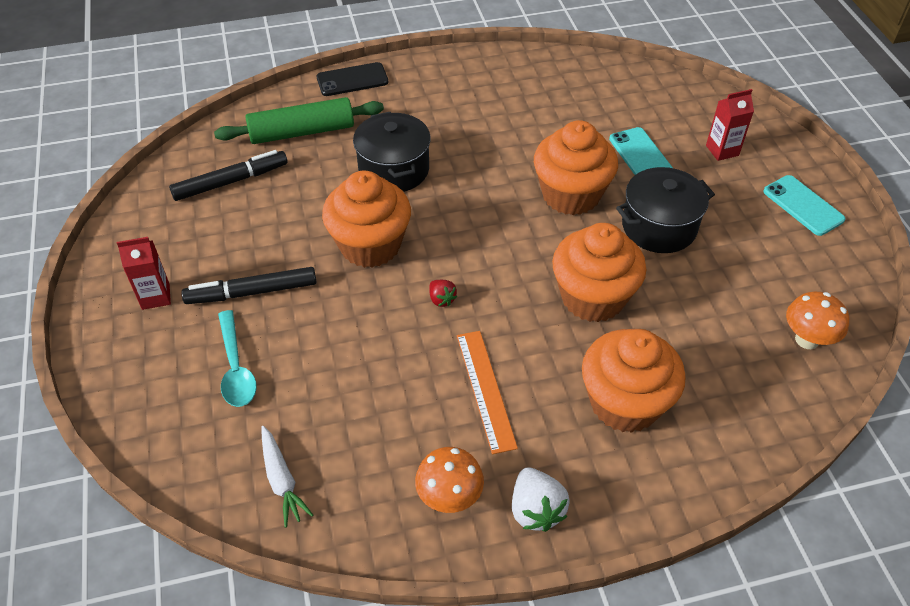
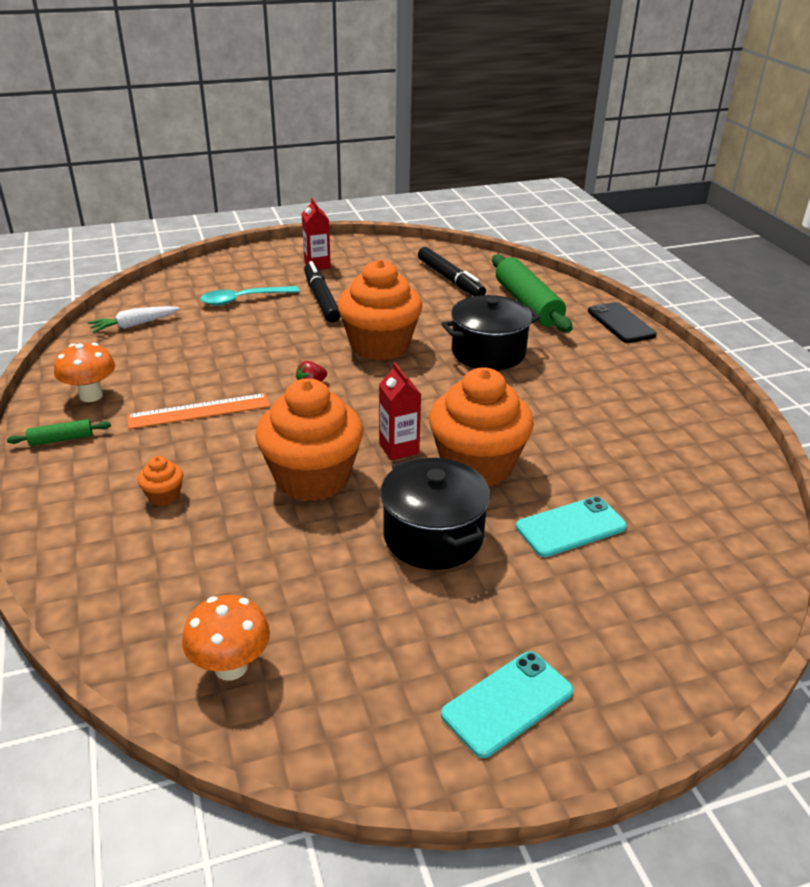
camera: 85 degrees right, 15 degrees down
(535, 510) = (61, 439): white strawberry -> green rolling pin
(624, 403) = (164, 496): orange cupcake -> orange cupcake, size x0.41
(722, 150) = (612, 614): red carton -> red carton (399, 448)

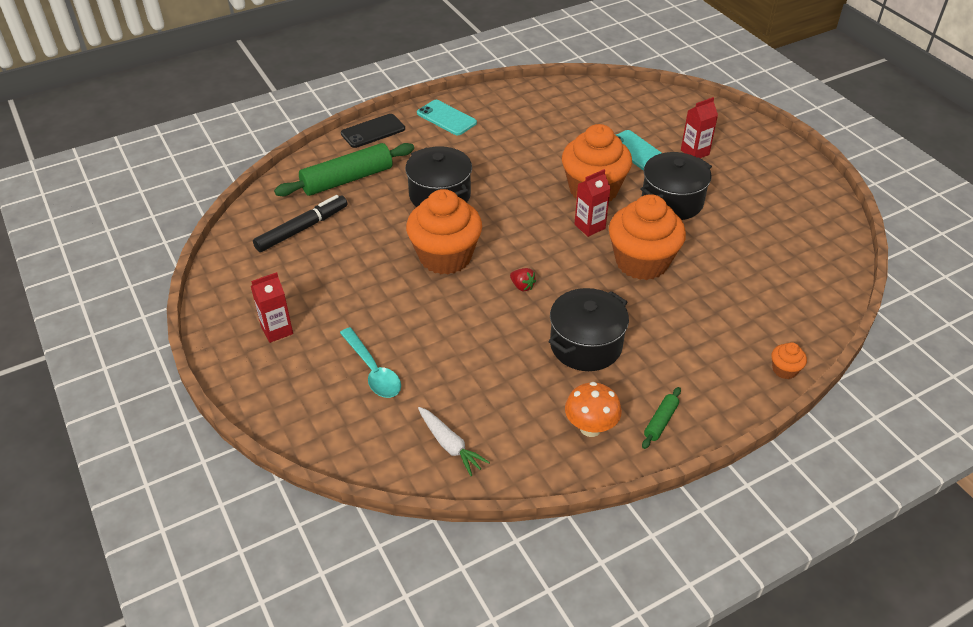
camera: 100 degrees left, 10 degrees up
(61, 439) = (660, 421): green rolling pin -> green rolling pin turned 60 degrees clockwise
(164, 496) = (697, 332): orange cupcake -> orange cupcake (784, 370)
(199, 411) = (585, 345): orange ruler -> black pot
(231, 667) = (813, 261): orange mushroom -> none
(321, 299) = (360, 311): black marker -> none
(507, 703) = (774, 167): turquoise phone -> turquoise phone (446, 118)
(563, 597) = (694, 152): none -> red carton

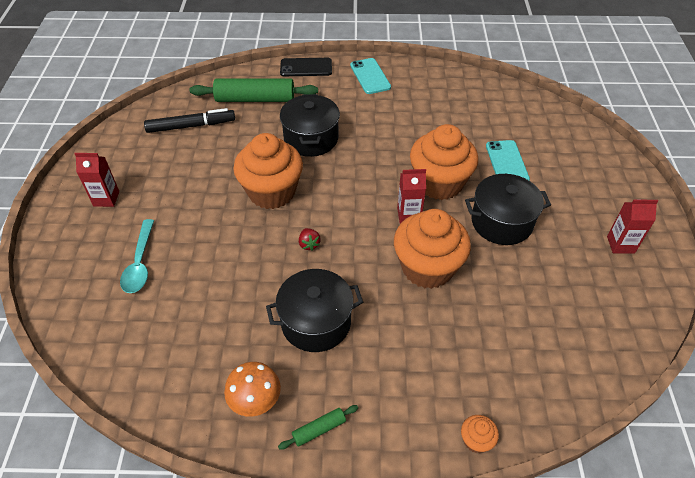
camera: 30 degrees right, 5 degrees up
(450, 445) = (138, 356): white carrot -> none
(694, 152) = (560, 184): red carton -> red carton (620, 244)

